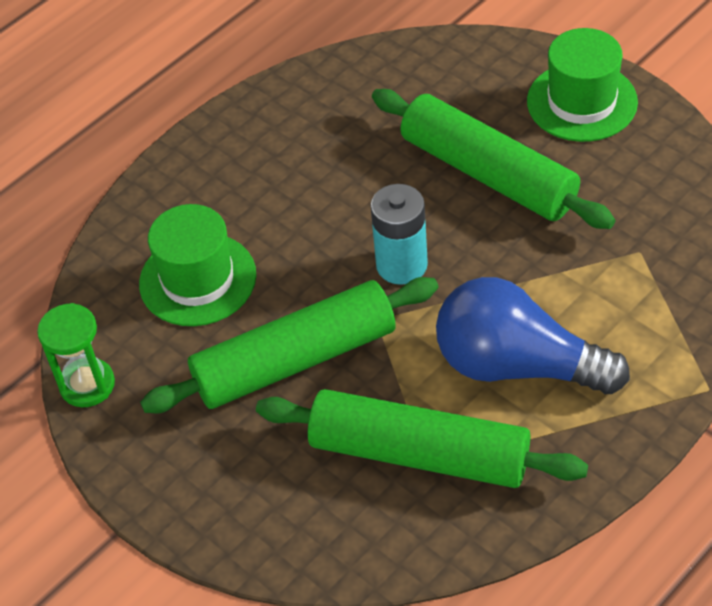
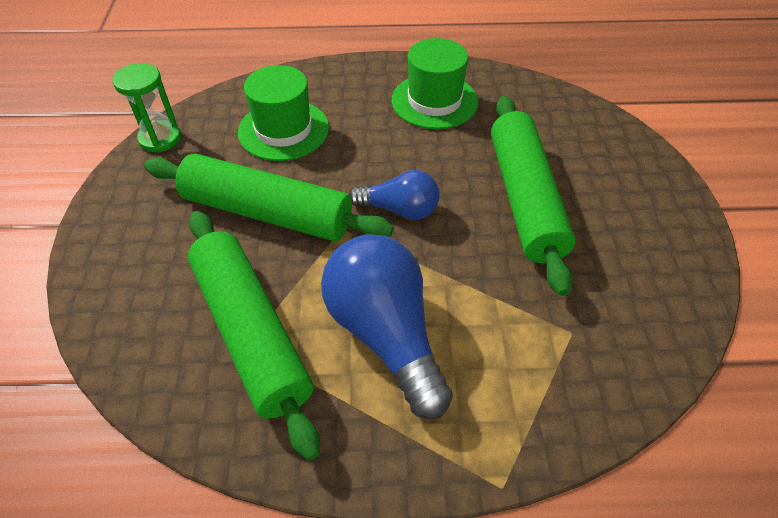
camera: 40 degrees right, 0 degrees up
(401, 265) = (399, 209): turquoise battery -> blue light bulb
(582, 102) = (647, 203): green hat -> green hat (434, 101)

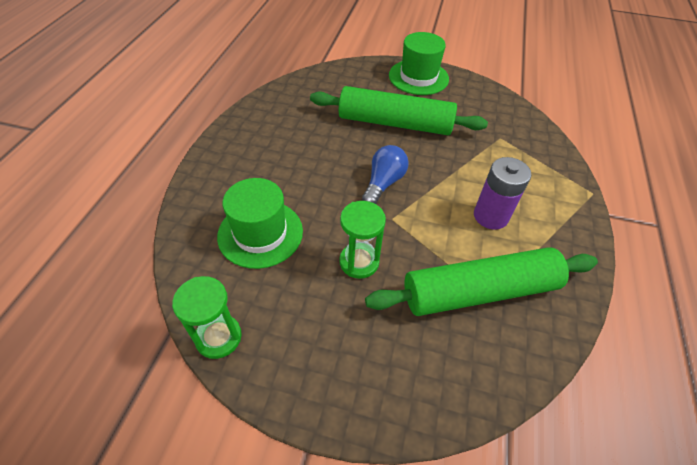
camera: 75 degrees left, 0 degrees up
(267, 212) = (359, 262): green rolling pin -> green hourglass
(386, 334) = (490, 216): blue light bulb -> purple battery
(434, 101) = (276, 136): green hat -> green hat (418, 77)

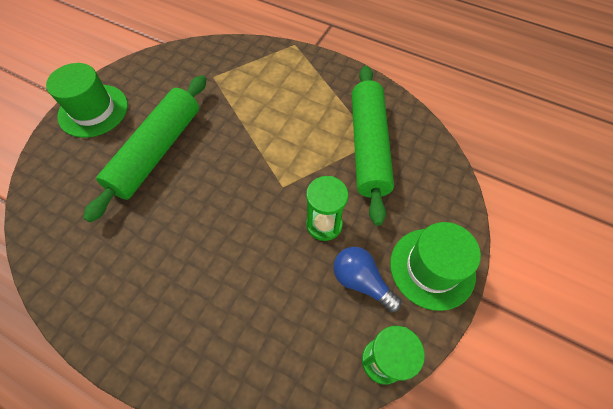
camera: 75 degrees left, 10 degrees up
(260, 233) = (269, 309): green hat -> green hat (432, 268)
(383, 183) = (237, 182): blue light bulb -> blue light bulb (361, 281)
(490, 216) = (299, 115): purple battery -> none

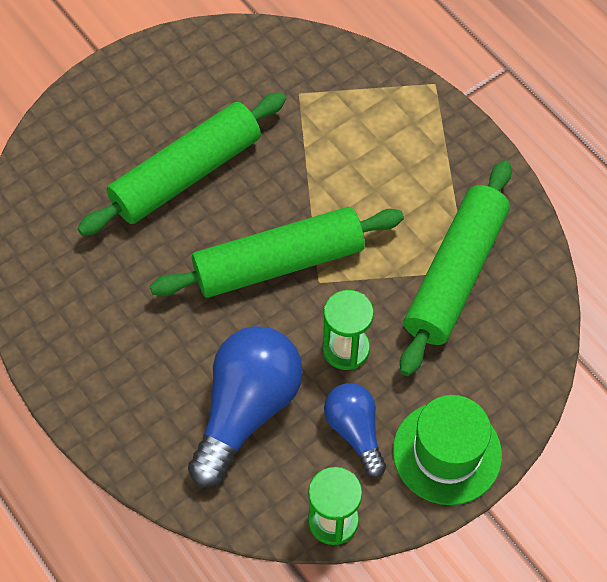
camera: 25 degrees right, 0 degrees up
(93, 110) = (129, 86): green hat -> none
(249, 185) = (279, 263): none -> green rolling pin
(275, 301) = (246, 410): none -> blue light bulb

